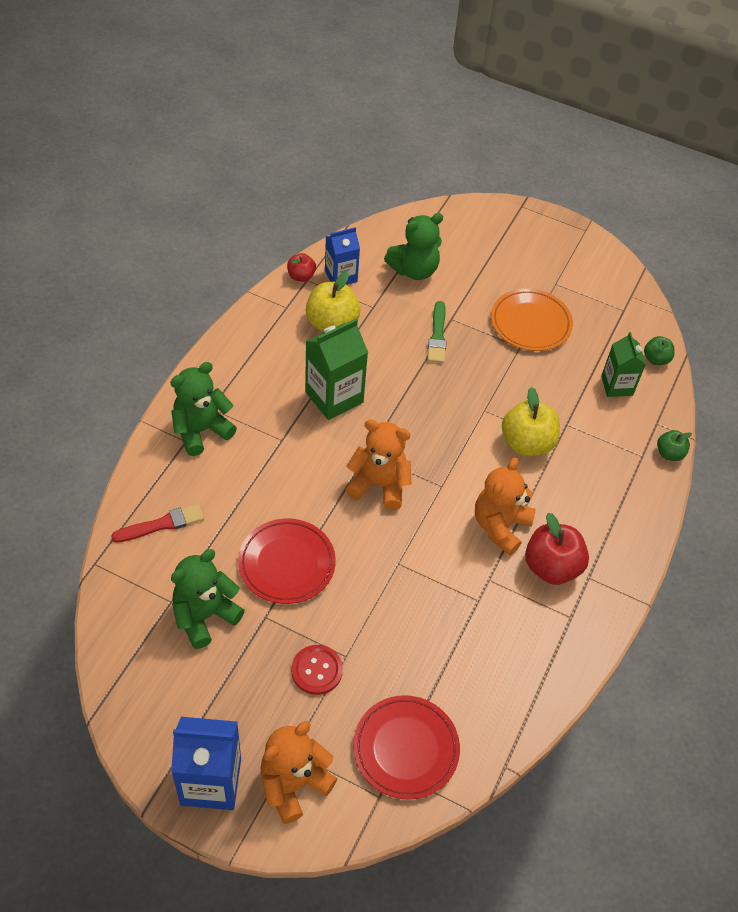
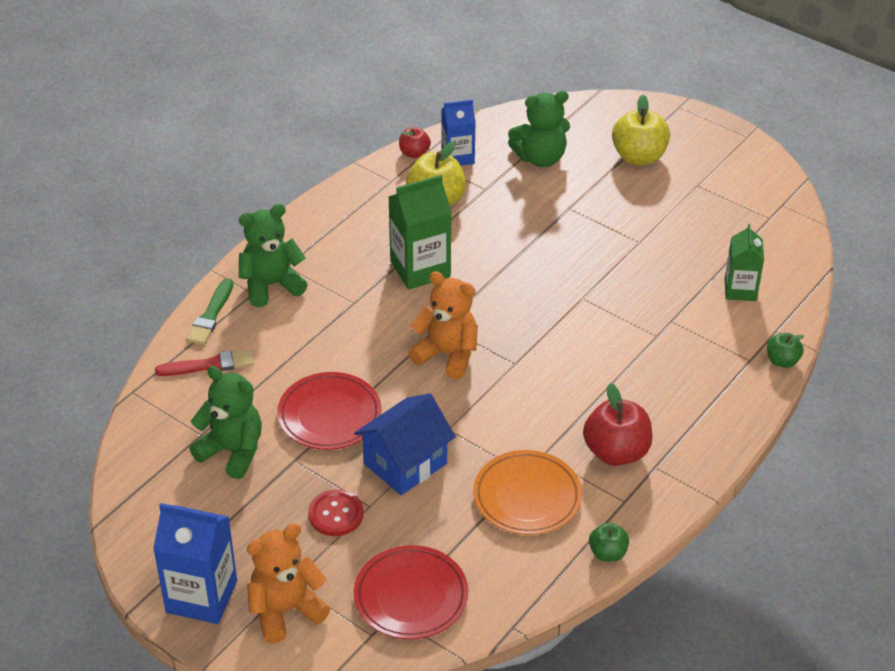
camera: 15 degrees right, 10 degrees down
(205, 616) = (232, 451): green teddy bear -> green teddy bear turned 60 degrees clockwise
(368, 606) = (405, 463): none -> blue house
(437, 335) = (549, 222): green brush -> green brush (211, 315)
(500, 526) = (569, 408): orange teddy bear -> none
(527, 443) = (621, 334): yellow apple -> yellow apple (639, 157)
(530, 323) = (658, 220): orange plate -> orange plate (527, 496)
(656, 359) = (793, 269): green apple -> green apple (607, 553)

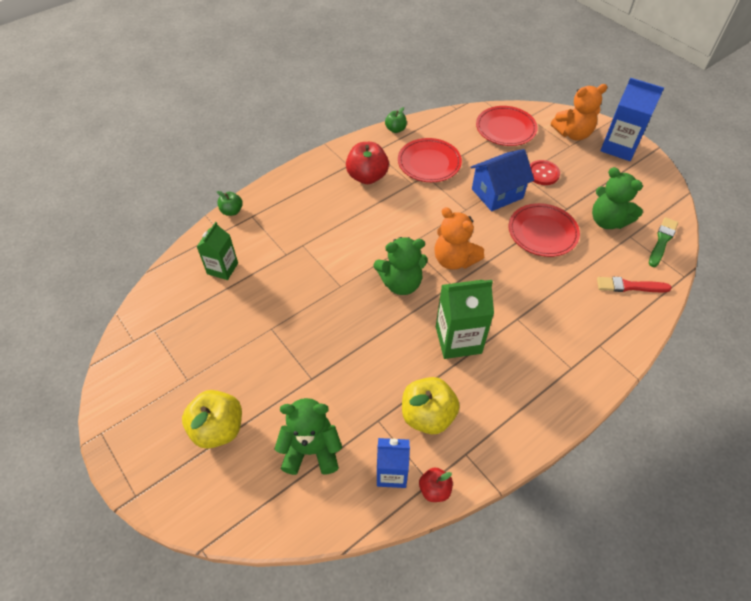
camera: 165 degrees left, 10 degrees up
(211, 315) = (633, 330): green brush -> green brush (662, 241)
(271, 285) = (584, 350): green teddy bear -> green teddy bear (401, 283)
(527, 496) = (429, 163): orange plate -> red plate

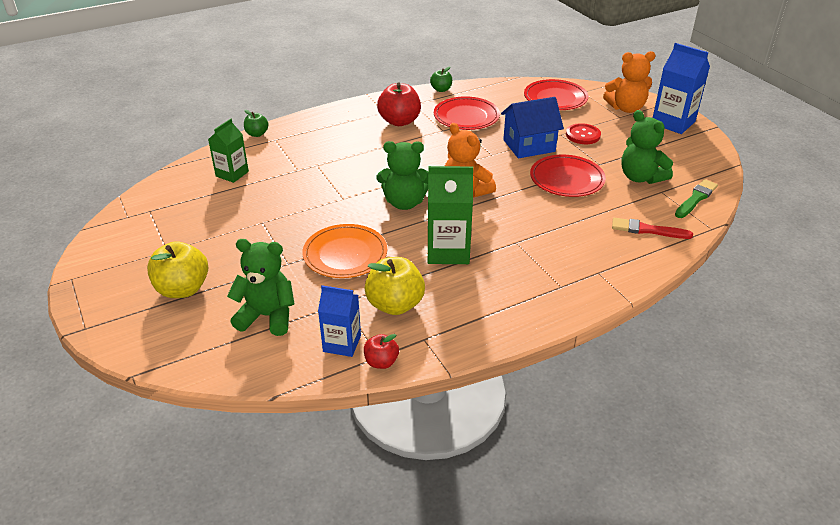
camera: 10 degrees right, 15 degrees down
(363, 359) = (345, 255): none -> orange plate

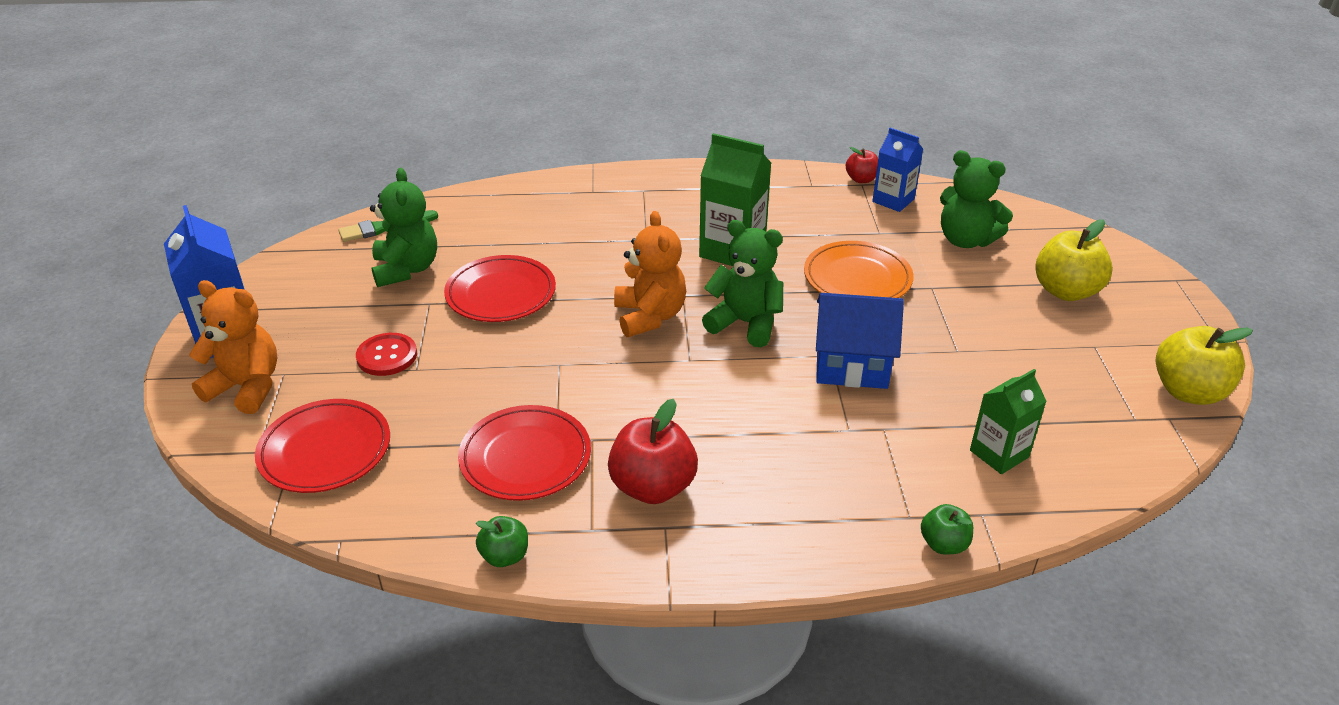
camera: 155 degrees left, 0 degrees up
(395, 305) = (824, 217): yellow apple -> yellow apple (1188, 391)
(529, 146) = (488, 362): blue house -> blue house (852, 365)
(647, 230) = (489, 212): red brush -> none

